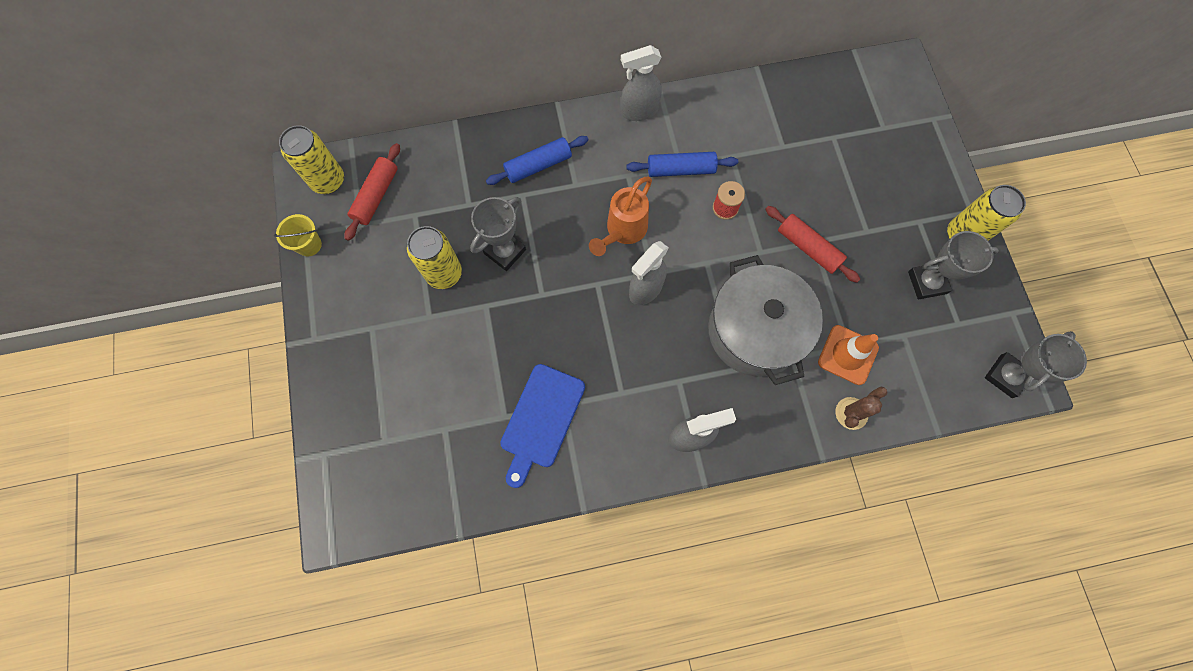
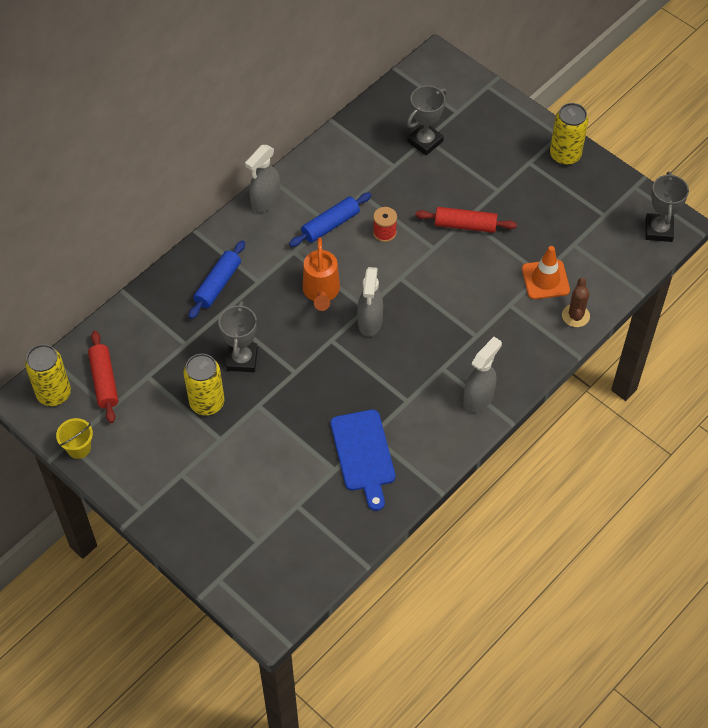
camera: 35 degrees left, 15 degrees down
(755, 331) = (470, 302): grey pot -> none
(927, 282) = (564, 200): grey trophy -> grey trophy (425, 141)

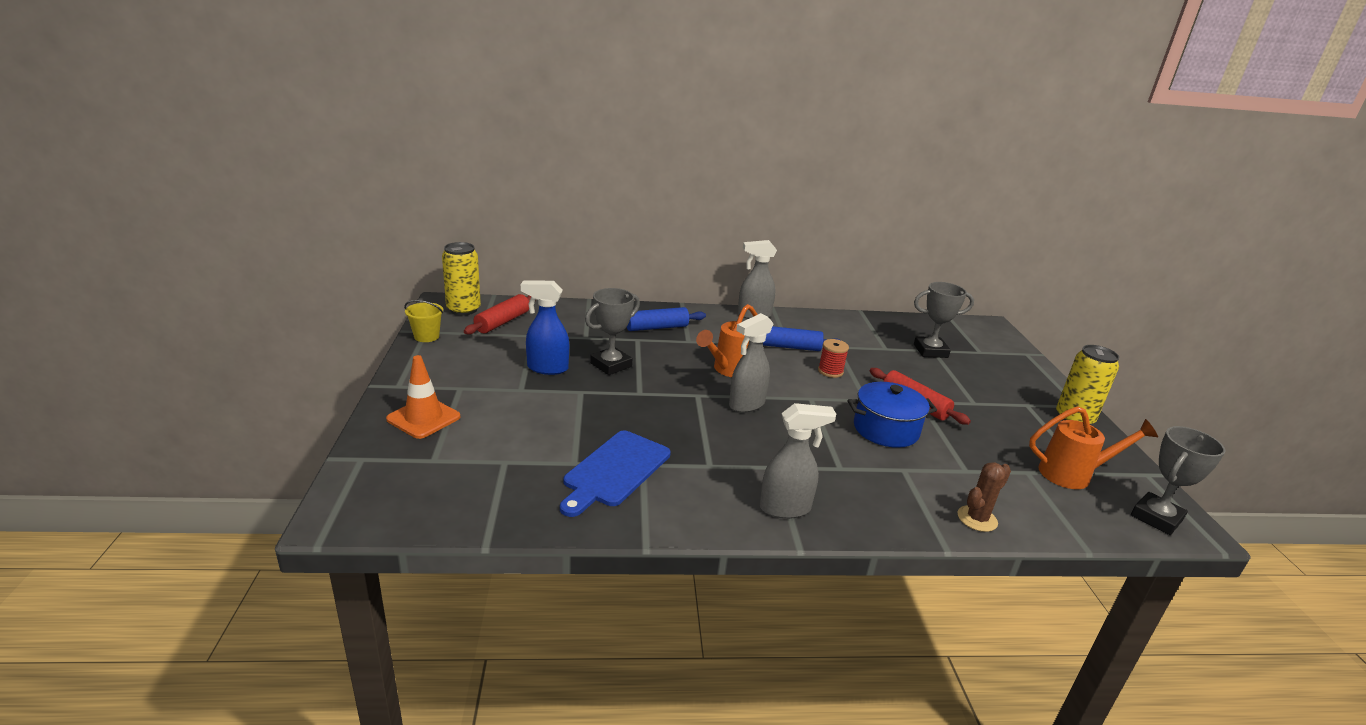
camera: 40 degrees right, 30 degrees down
(207, 403) = (547, 368): yellow can -> blue spray bottle
(470, 272) = (885, 429): none -> blue pot
(545, 280) = (966, 476): orange traffic cone -> orange traffic cone (423, 418)
(597, 224) = (1072, 474): none -> orange watering can

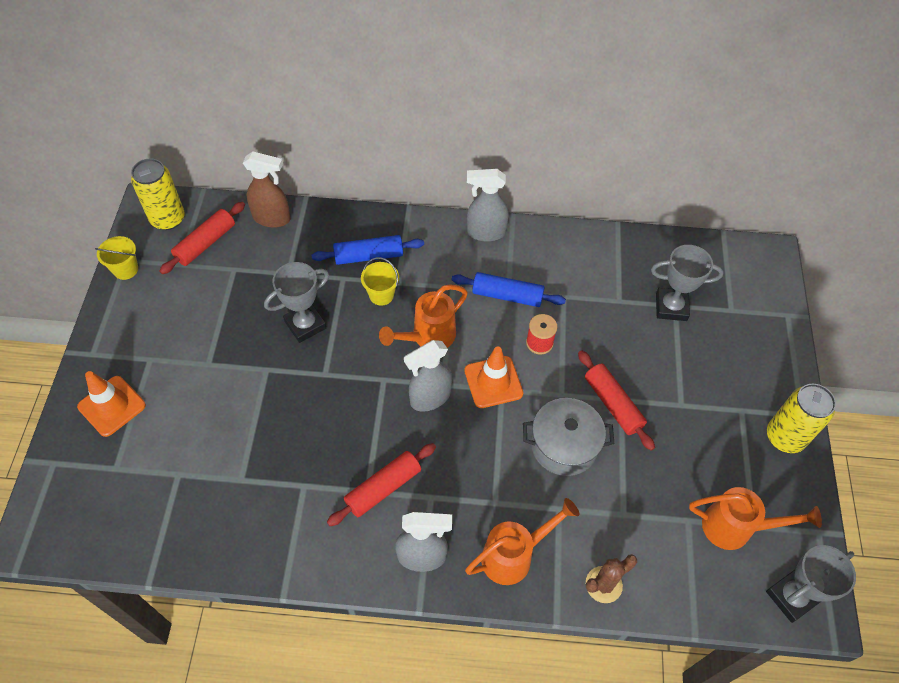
camera: 10 degrees right, 30 degrees up
(547, 368) = (239, 329): blue spray bottle -> none
(562, 309) = (272, 218): none -> brown spray bottle
(615, 471) = (276, 493): blue cutting board -> none
(676, 348) = (381, 295): none -> yellow bucket
(725, 463) = (383, 488): none -> red rolling pin
(801, 394) = (493, 382): none -> orange traffic cone
(878, 503) = (514, 555): none -> orange watering can
(885, 429) = (564, 445): blue pot -> grey pot

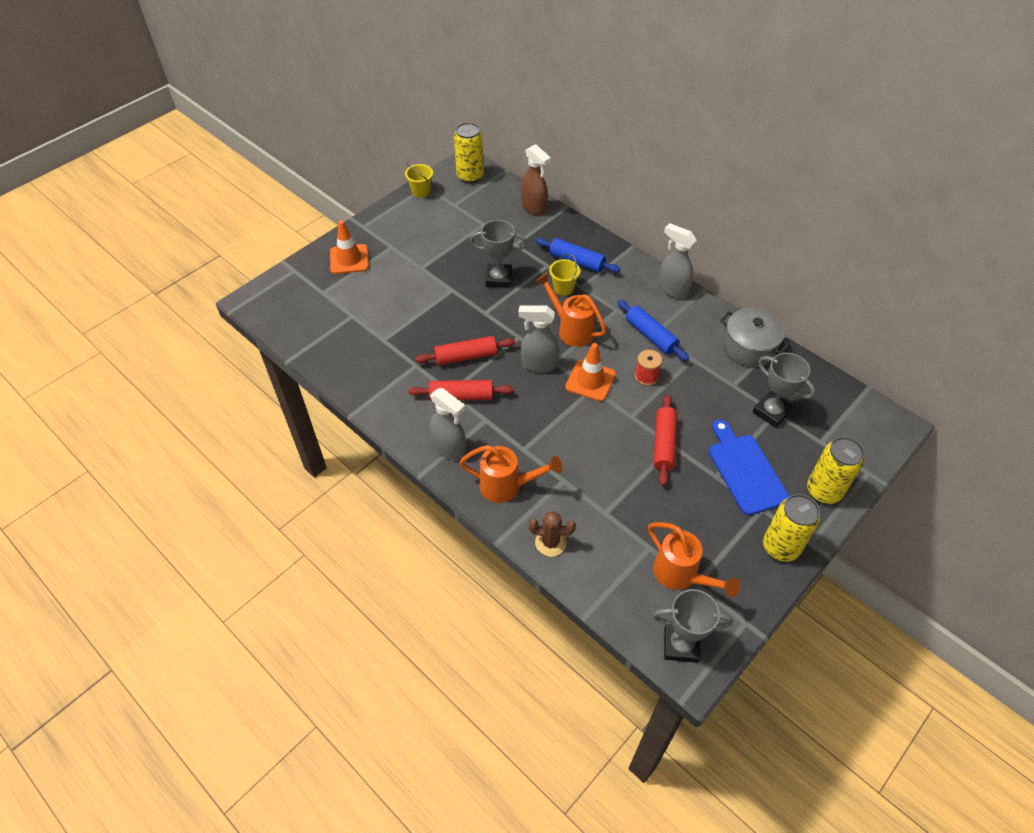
camera: 40 degrees right, 5 degrees down
(205, 243) = (480, 201): red rolling pin -> red rolling pin (466, 356)
(428, 337) = (571, 329): orange watering can -> orange watering can turned 45 degrees clockwise
(564, 445) = (603, 446): grey pot -> grey pot (749, 348)
(699, 382) = (745, 471): none -> blue cutting board
(771, 357) = (824, 491): none -> yellow can

